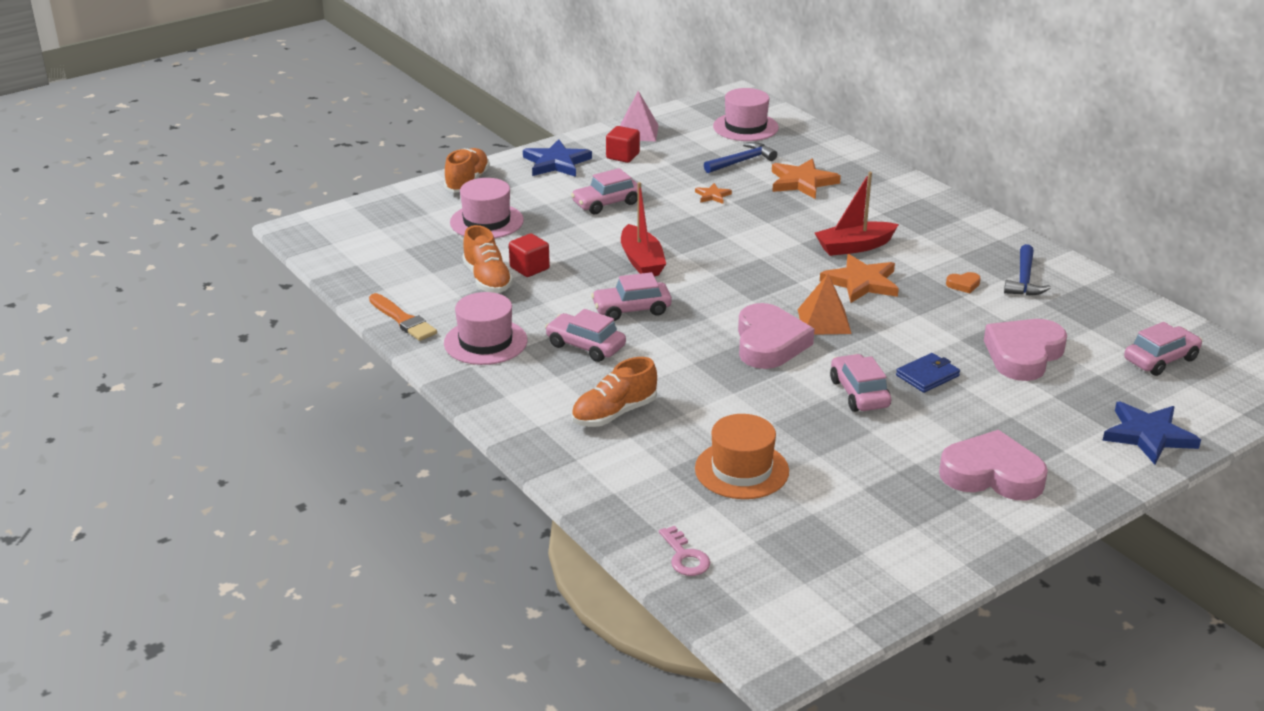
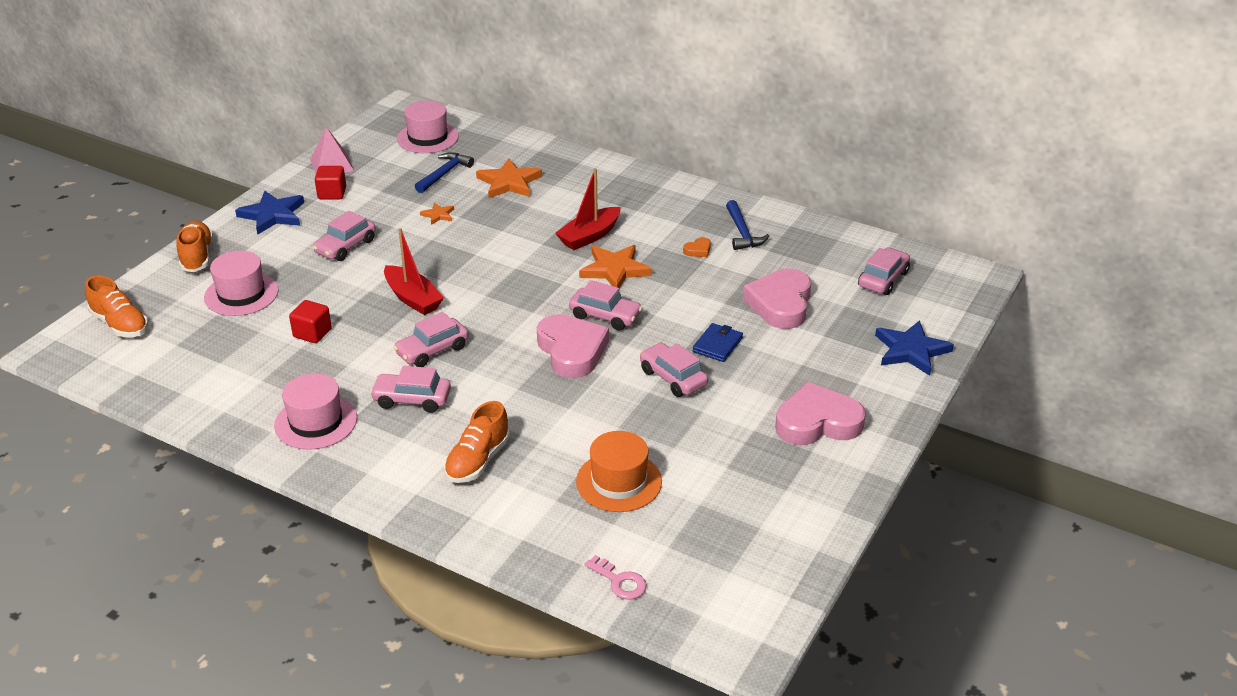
camera: 25 degrees left, 5 degrees up
(403, 320) = (221, 421): orange brush -> none
(487, 279) = (279, 356): orange shoe -> orange shoe (120, 324)
(824, 321) = (605, 316): orange pyramid -> pink car

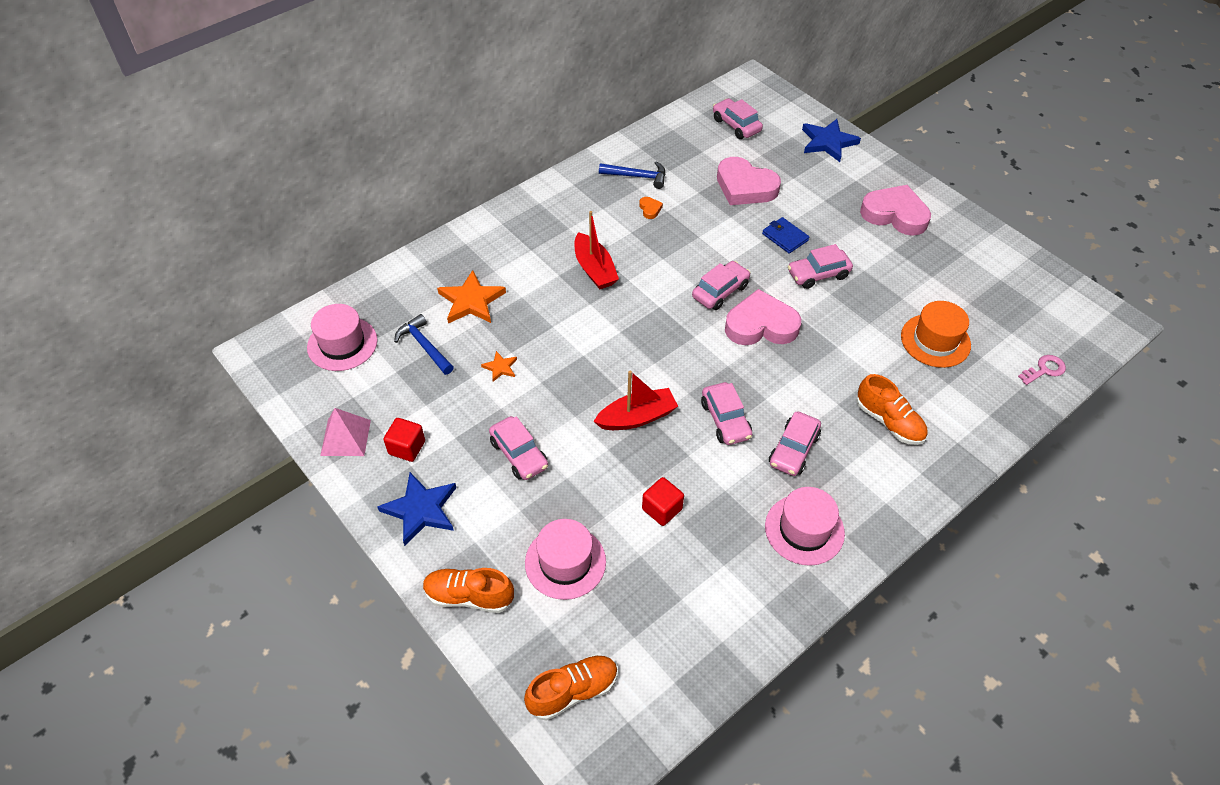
camera: 70 degrees left, 15 degrees up
(615, 270) = (655, 267): orange star -> none
(817, 422) = (895, 214): pink heart -> pink heart turned 105 degrees clockwise

